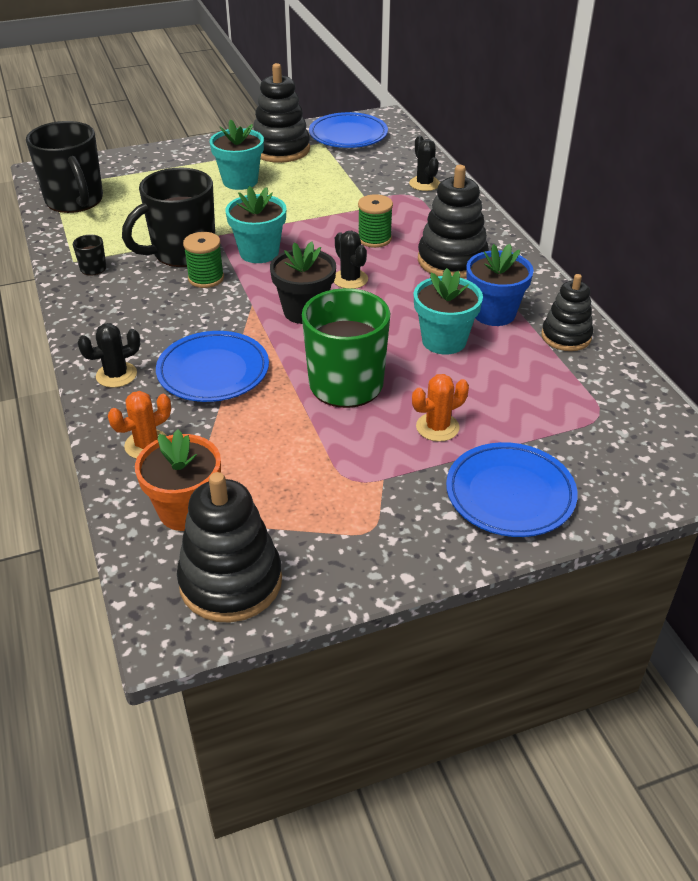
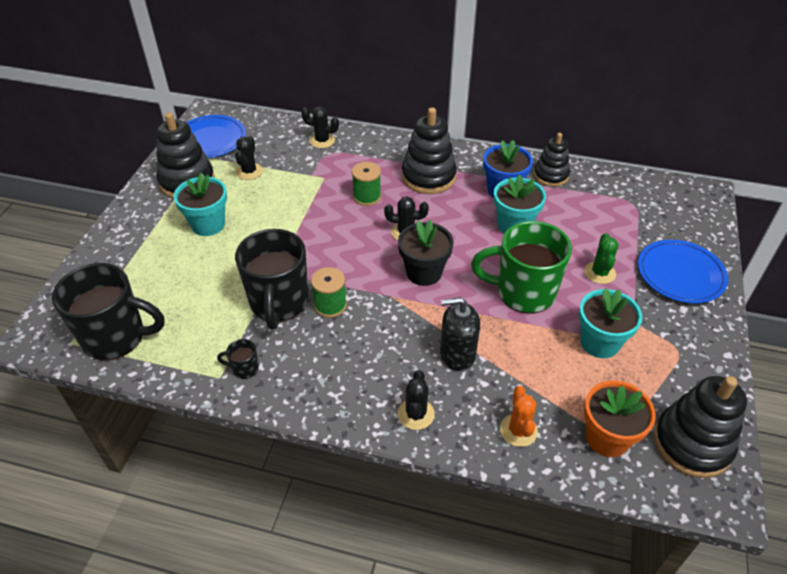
camera: 55 degrees left, 5 degrees up
(213, 371) = (457, 354): blue plate -> black soap dispenser
(259, 252) = (324, 261): turquoise flower pot -> turquoise flower pot (599, 342)
(331, 169) = (249, 171): none -> black cactus
(437, 427) = (599, 273): orange cactus -> green cactus

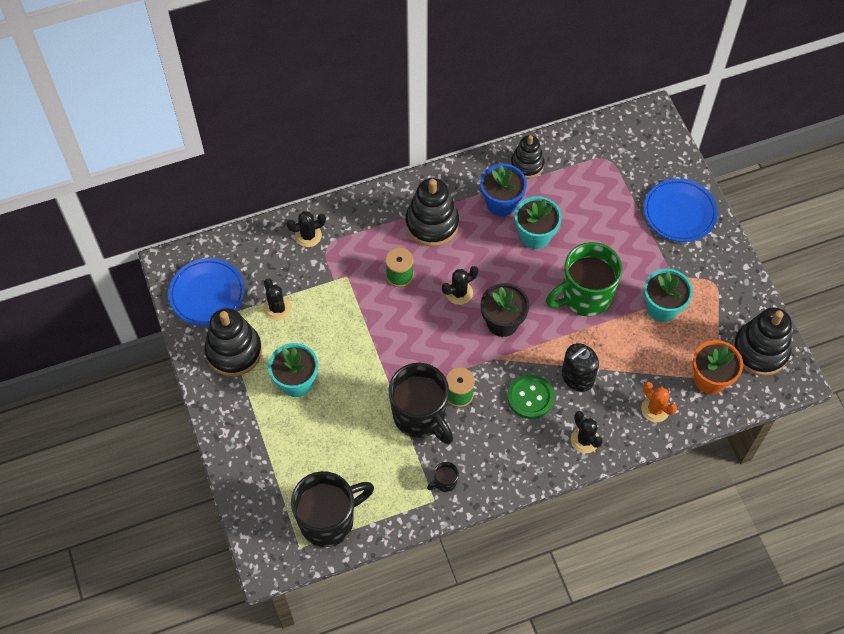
camera: 35 degrees left, 15 degrees up
(394, 345) = (530, 397): none -> green button
(599, 273) = (625, 245): green cactus -> none

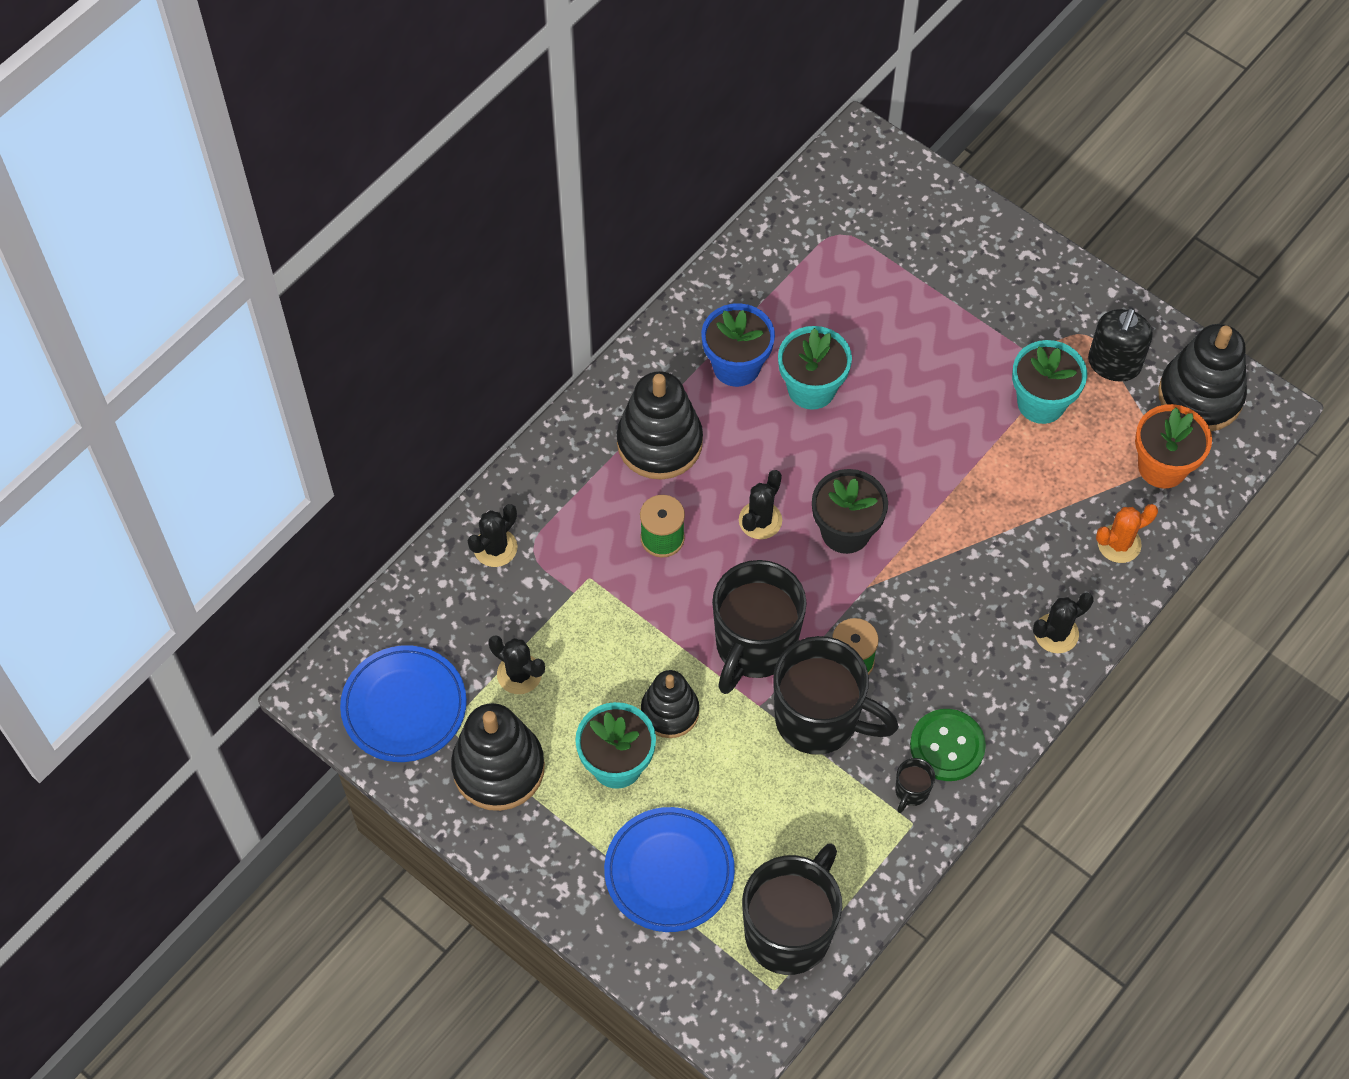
camera: 30 degrees left, 0 degrees up
(411, 358) = (754, 646): none -> black mug
(527, 164) = (736, 294): black stacking toy -> black stacking toy (670, 711)
(530, 397) = (948, 614): green button -> green button (947, 746)
(577, 377) = (992, 554): black soap dispenser -> black soap dispenser (1114, 364)
(584, 296) = (931, 439): green mug -> none
(585, 440) = (1056, 633): black cactus -> black cactus turned 60 degrees counterclockwise
(655, 409) = (1119, 544): orange cactus -> orange cactus turned 45 degrees counterclockwise
(679, 213) = (981, 261): blue plate -> blue plate (669, 872)

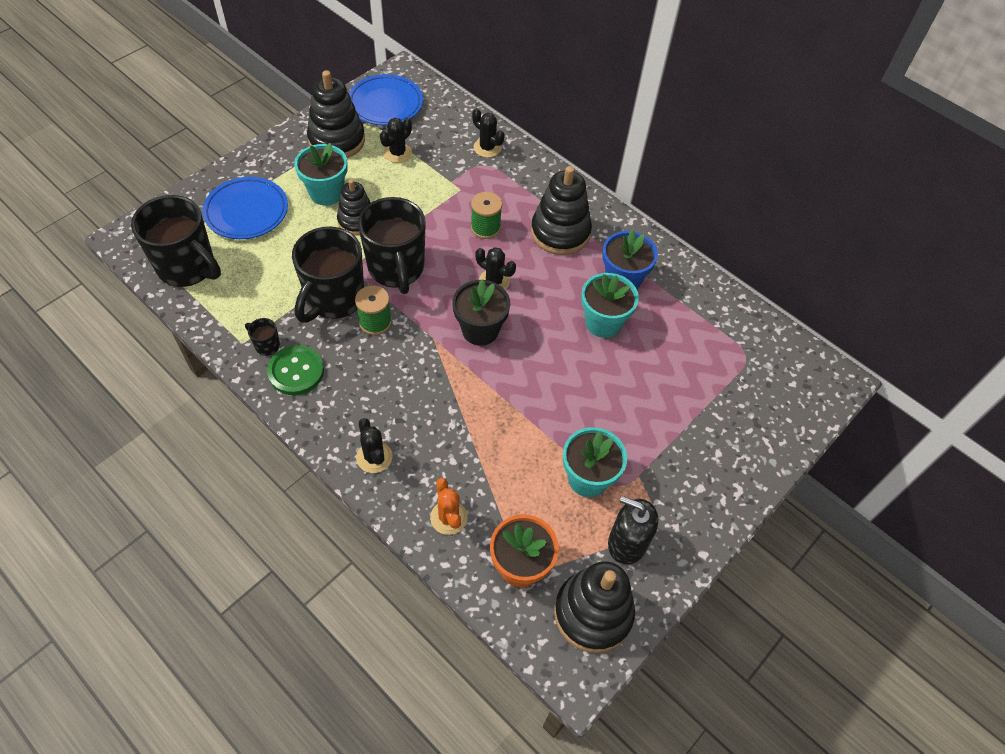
camera: 90 degrees right, 5 degrees down
(754, 646) = (396, 269): black mug -> black mug turned 135 degrees counterclockwise

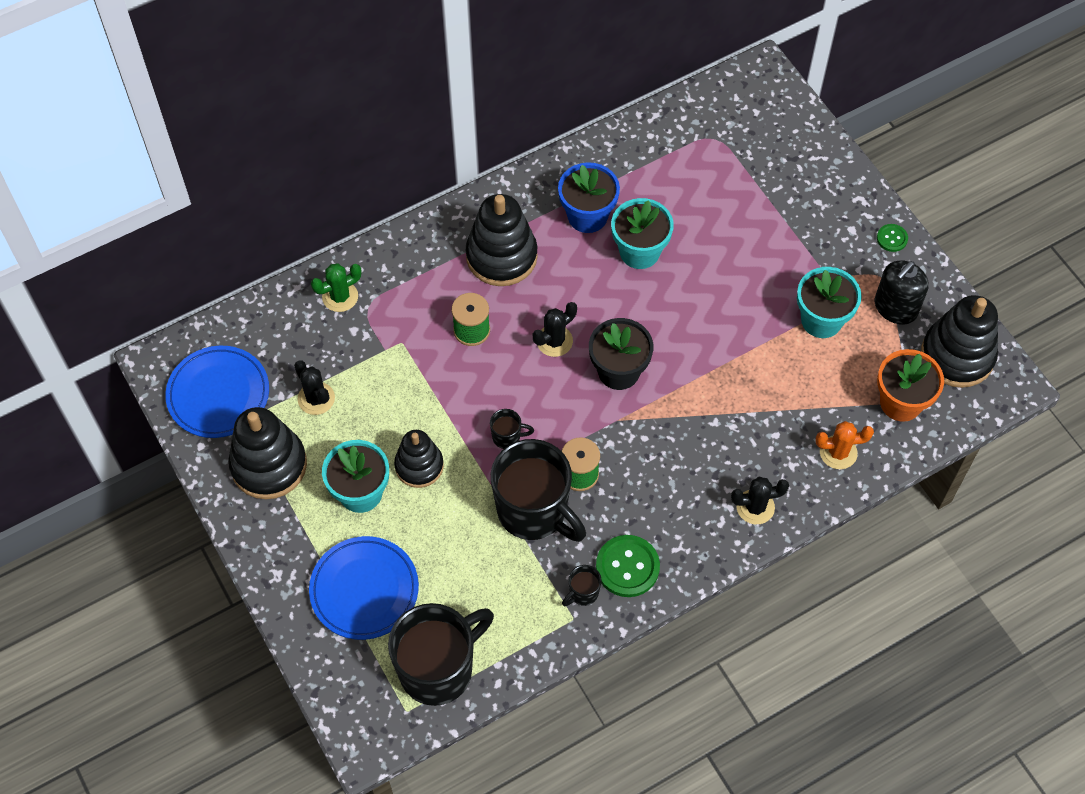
camera: 70 degrees left, 5 degrees up
(396, 269) = (507, 437): black mug -> black mug, size x0.41
(487, 148) = (340, 296): black cactus -> green cactus
(706, 526) = (892, 238): none -> green button

